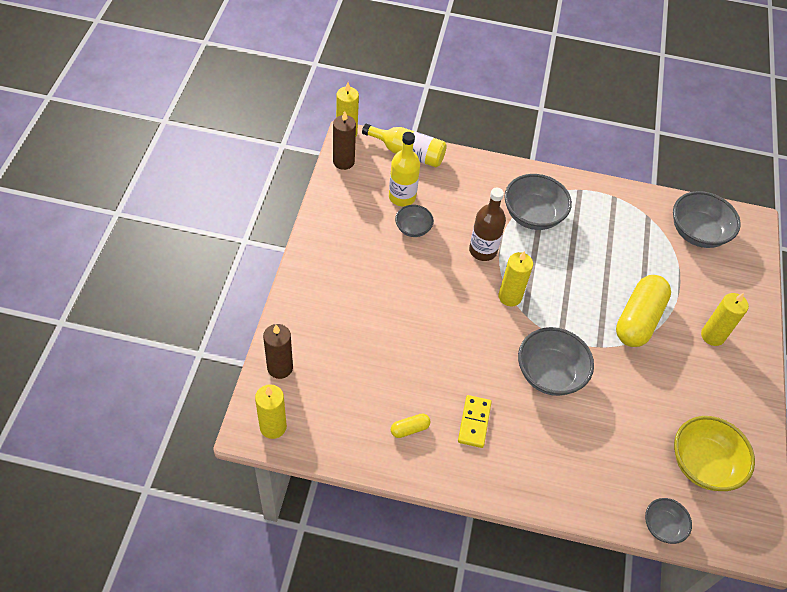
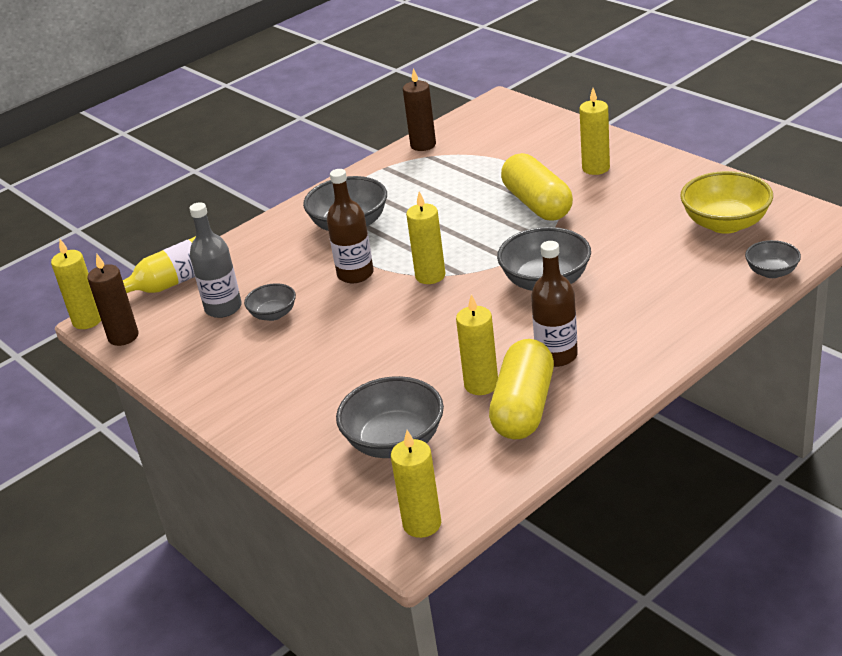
camera: 45 degrees left, 20 degrees down
(280, 368) = (347, 489): brown candle -> brown candle (423, 145)
(402, 197) = (223, 308): yellow bottle -> grey bottle
(409, 429) = (523, 407): yellow capsule -> yellow capsule, size x2.29
(417, 391) = (481, 385): none -> yellow candle
(474, 422) = (556, 355): yellow domino -> brown bottle
(697, 233) = (477, 135): grey bowl -> grey bowl (394, 441)

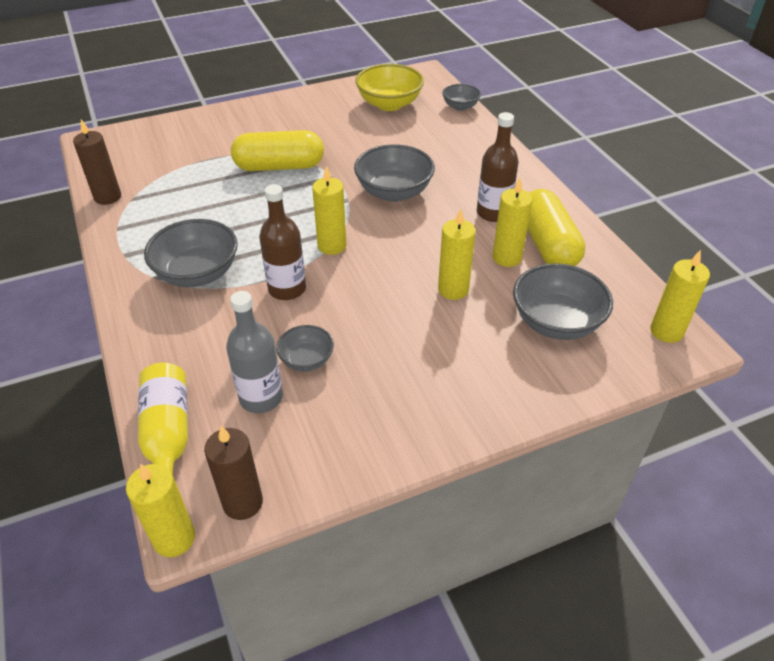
camera: 75 degrees left, 10 degrees up
(523, 407) = (547, 245): yellow capsule -> yellow capsule turned 45 degrees clockwise
(596, 168) = (259, 128): yellow candle -> yellow candle (453, 289)

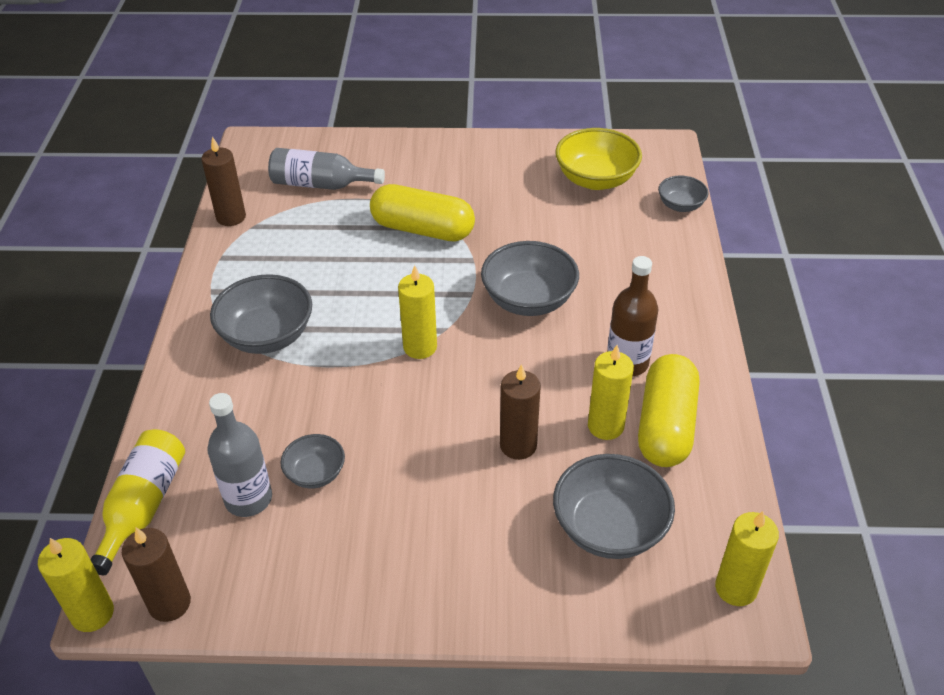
camera: 25 degrees right, 0 degrees up
(173, 156) = (321, 184): none -> grey bottle
(287, 289) = (344, 384): brown bottle -> none
(453, 289) = (518, 445): yellow candle -> brown candle

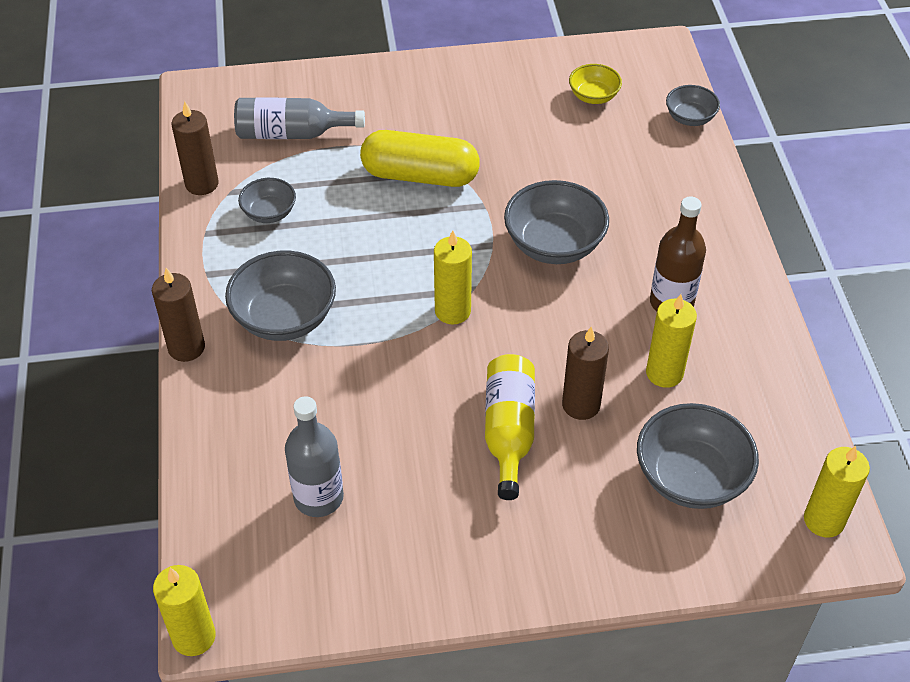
camera: 10 degrees left, 5 degrees up
(143, 506) = (210, 520): yellow bottle -> yellow bottle (508, 432)
(169, 603) = (270, 615): brown candle -> brown candle (186, 347)
(315, 473) = (380, 461): grey bowl -> grey bowl (269, 213)
(596, 179) = (593, 96): yellow bowl -> yellow bowl, size x0.56
(665, 425) = (724, 365): yellow capsule -> none

